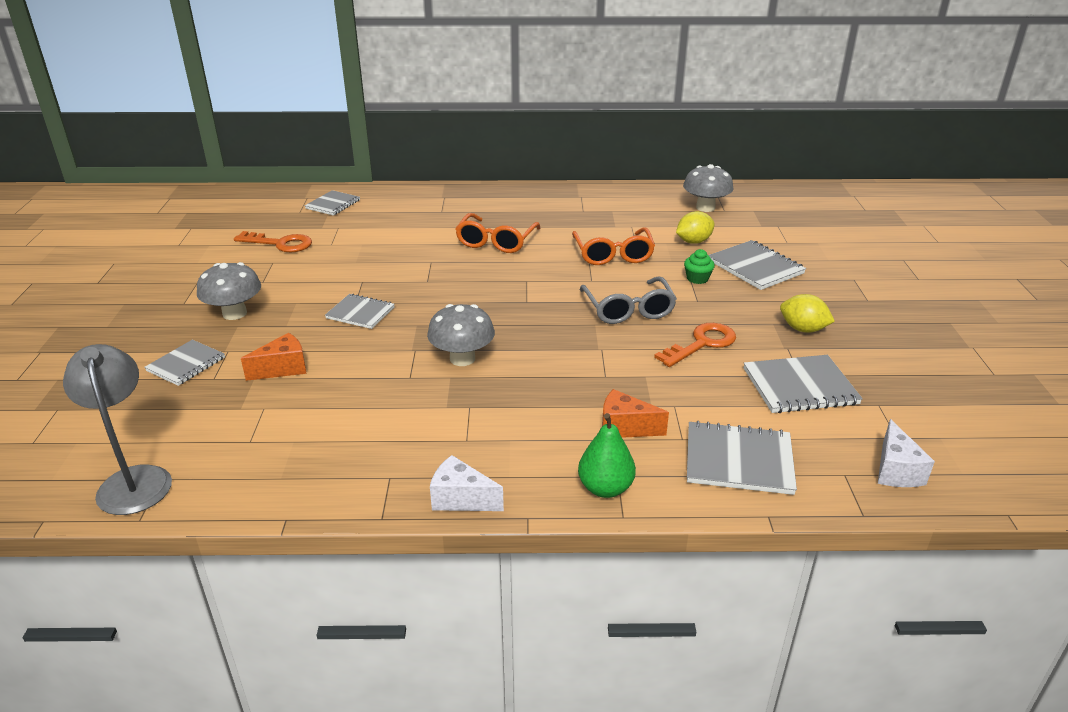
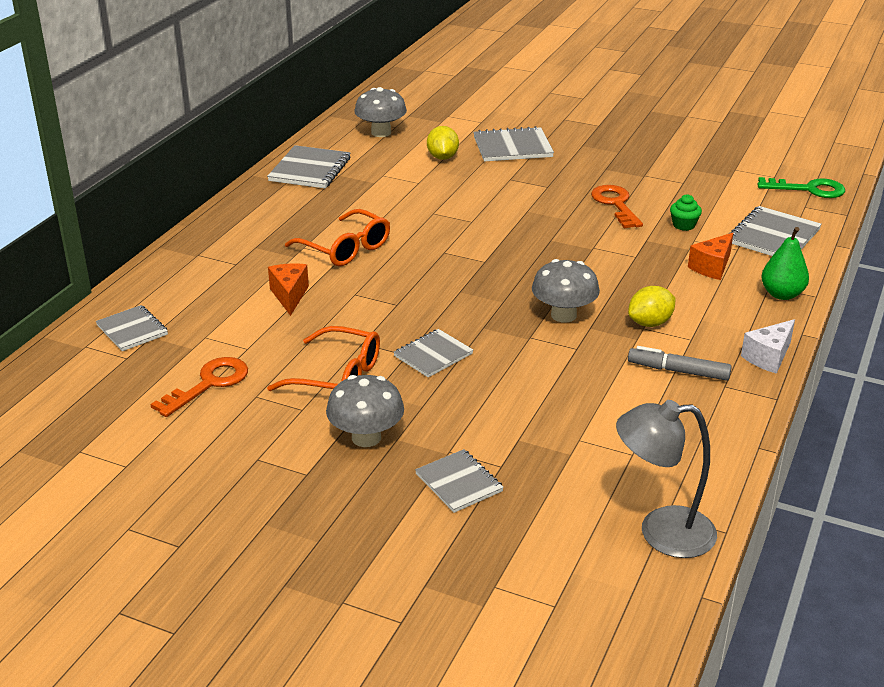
camera: 65 degrees left, 0 degrees up
(283, 368) = (512, 418): orange cheese -> orange cheese (289, 296)
(401, 442) = (678, 371): none -> grey marker
(613, 254) = (432, 198): orange glasses -> orange glasses (337, 376)
(628, 310) = (539, 219): grey glasses -> none
(697, 279) = (511, 175): green cupcake -> green cupcake (684, 225)
(800, 387) = (698, 187): grey notebook -> grey notebook (310, 169)
(803, 329) = (622, 161): yellow lemon -> yellow lemon (650, 323)
(895, 470) = (808, 189): white cheese -> green key

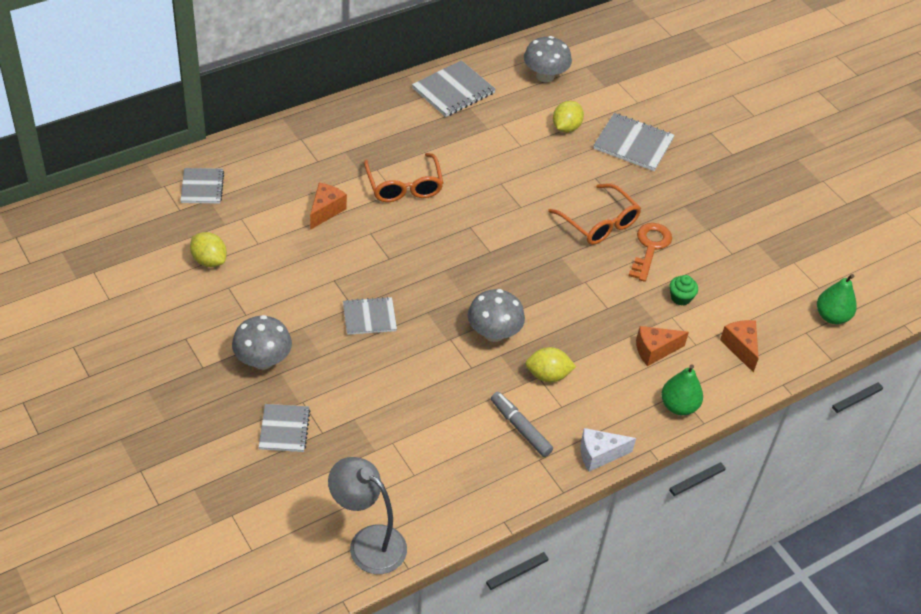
camera: 30 degrees right, 15 degrees up
(209, 384) = (209, 260): orange key -> yellow lemon
(337, 376) = (292, 300): orange glasses -> orange glasses (599, 223)
(773, 236) = (740, 348): grey notebook -> orange cheese
(808, 189) = (832, 316): green key -> green pear

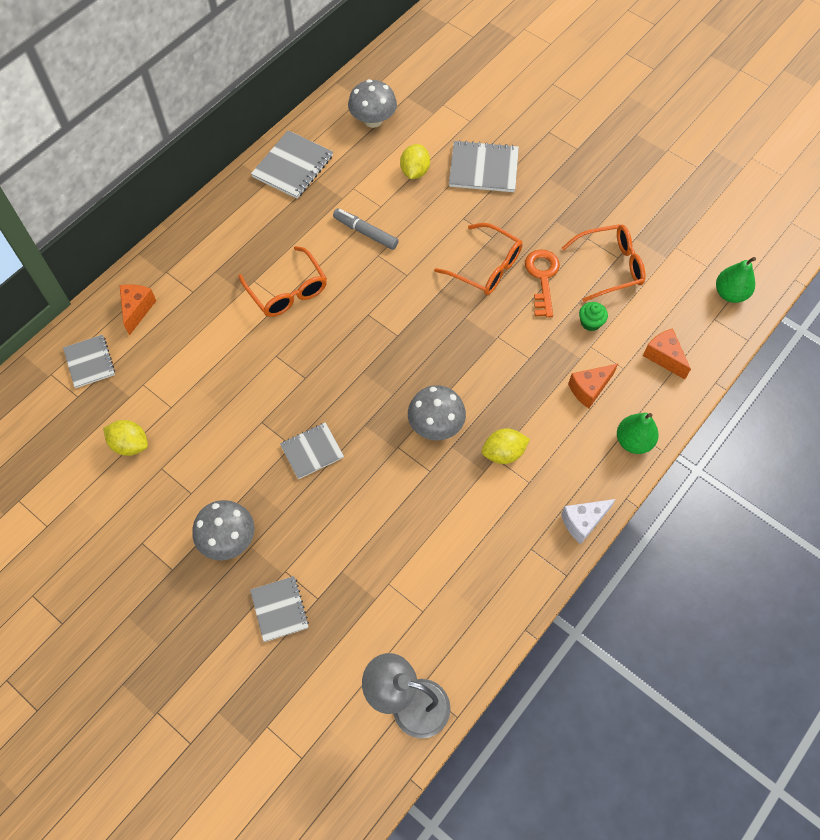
camera: 15 degrees left, 15 degrees up
(326, 211) = (223, 346): orange cheese -> orange cheese (137, 310)
(520, 428) = (500, 521): grey marker -> grey marker (365, 232)
(721, 259) = (610, 267): none -> orange glasses

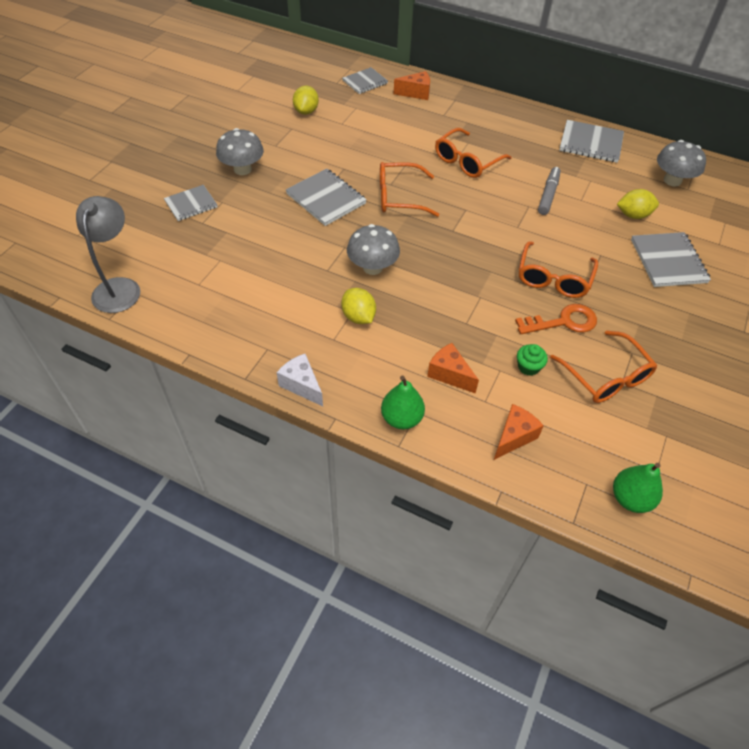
camera: 75 degrees right, 10 degrees down
(312, 451) = (326, 199): grey notebook -> grey notebook, size x1.51
(330, 374) = (399, 197): none -> orange glasses

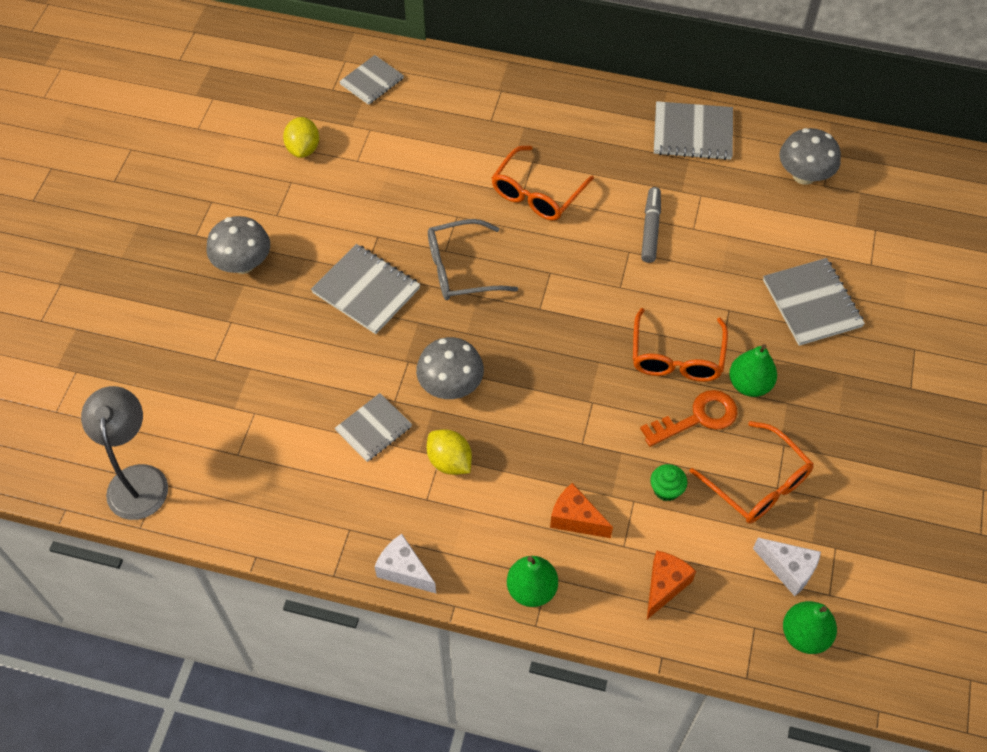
camera: 10 degrees left, 5 degrees up
(191, 204) = (191, 334): grey notebook -> grey notebook (374, 428)
(399, 197) = (460, 269): orange glasses -> grey glasses
(416, 93) = (446, 89): orange cheese -> none
(609, 306) = (749, 384): none -> green pear
(623, 445) = (788, 569): none -> white cheese
(633, 215) = (761, 240): yellow lemon -> none

